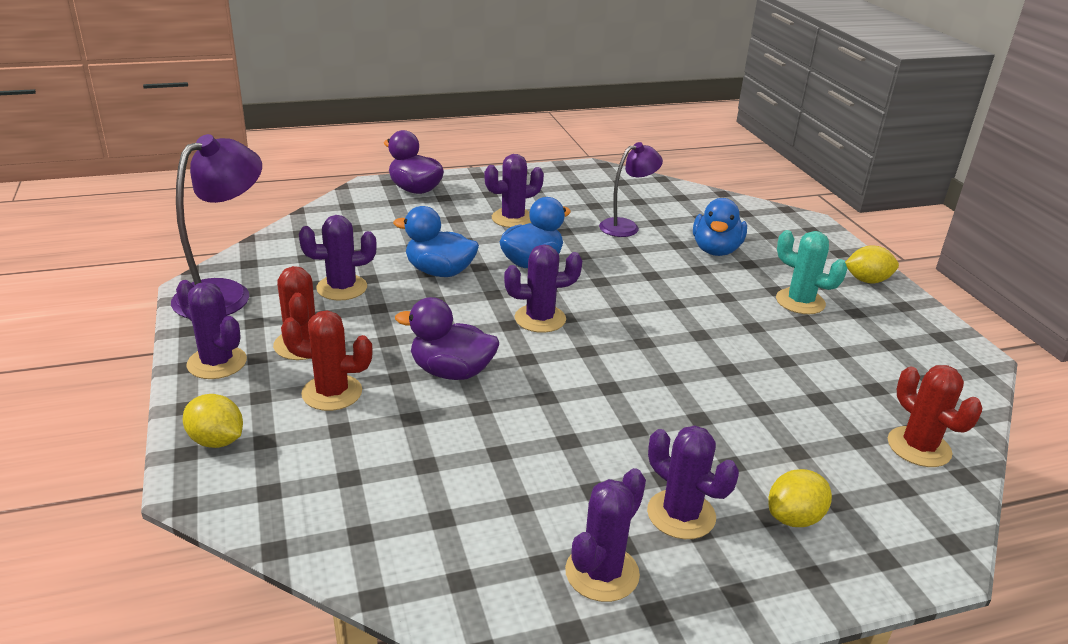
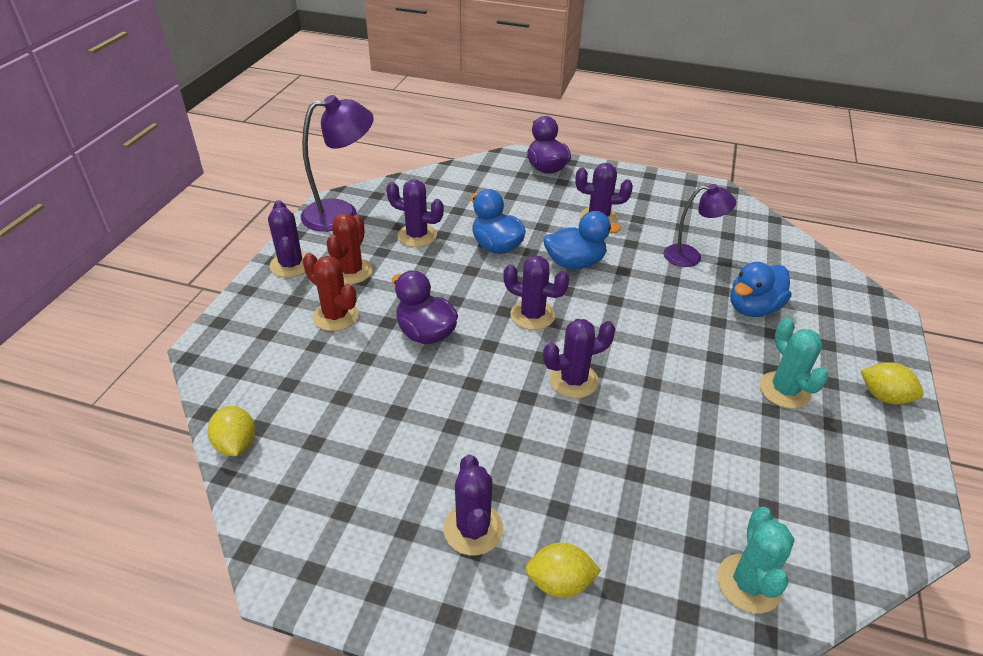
camera: 35 degrees right, 10 degrees up
(216, 441) = (242, 321): yellow lemon -> yellow lemon (236, 444)
(602, 573) = (372, 541): purple cactus -> purple cactus (573, 380)
(919, 447) = (748, 583): red cactus -> turquoise cactus

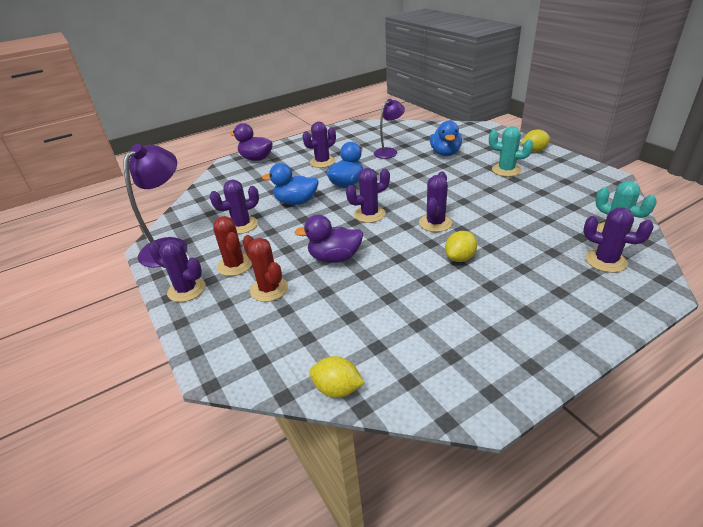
camera: 45 degrees left, 5 degrees down
(335, 316) = (269, 289): red cactus -> red cactus turned 60 degrees clockwise
(473, 529) = (512, 305): purple cactus -> purple cactus (606, 261)
(559, 582) = (573, 289): yellow lemon -> yellow lemon (460, 258)

